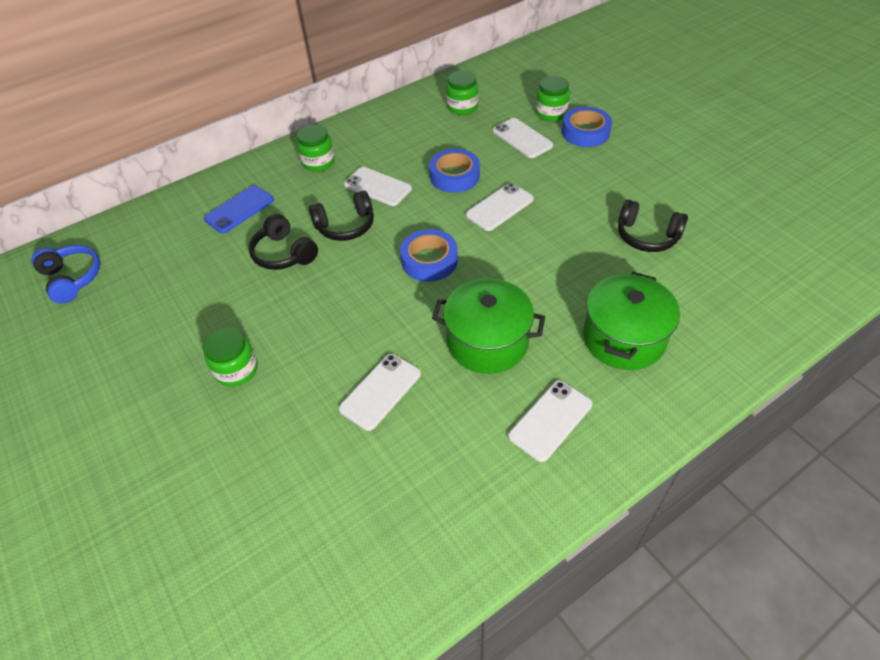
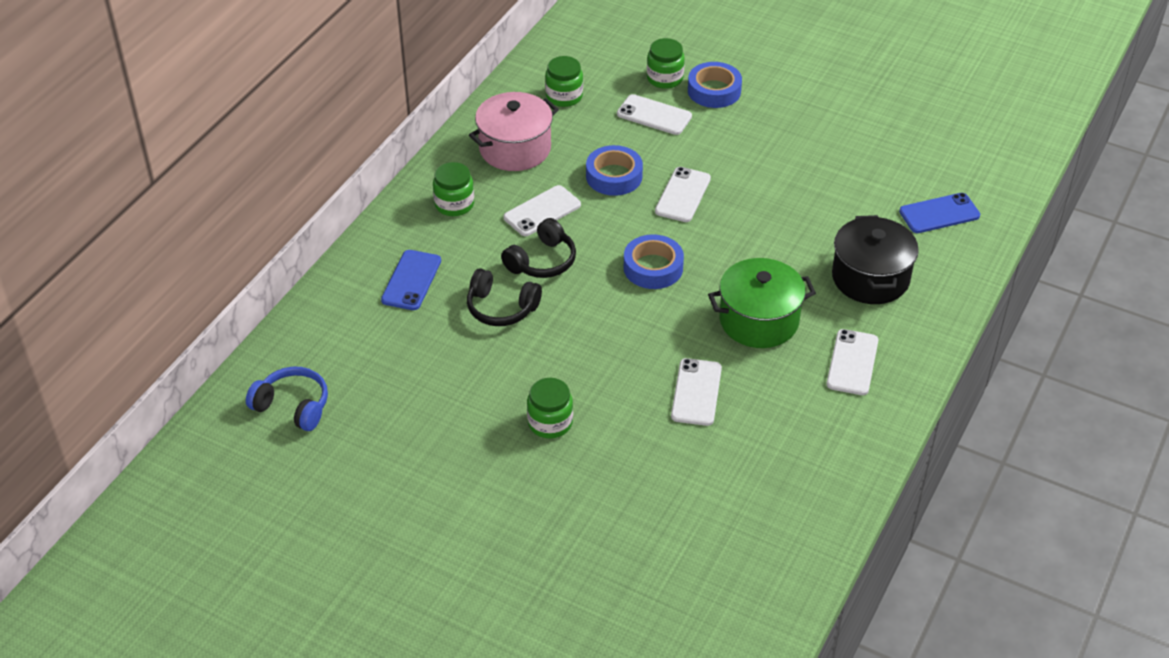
camera: 30 degrees left, 5 degrees down
(377, 187) = (542, 211): white phone -> white phone turned 45 degrees counterclockwise
(396, 134) = (515, 149): none -> pink pot
(624, 338) = (870, 278): green pot -> black pot
(647, 236) = (837, 181): black headphones -> none
(733, 297) = (939, 214): none -> blue phone

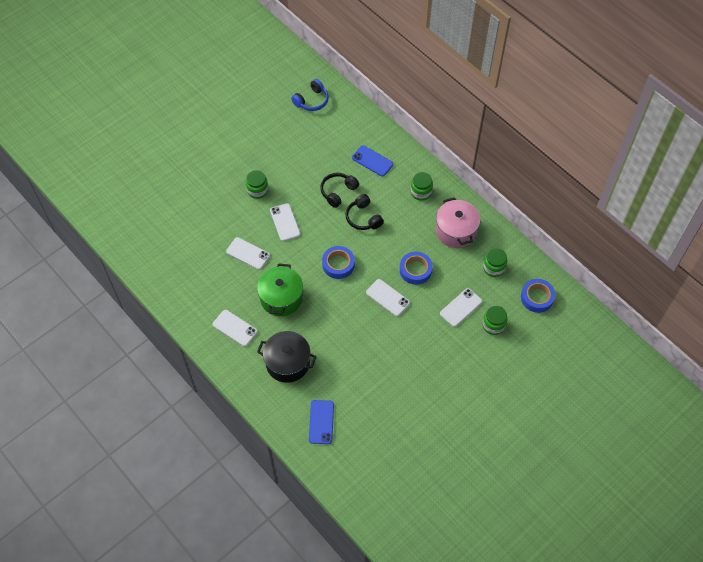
camera: 110 degrees right, 15 degrees up
(542, 211) = (400, 229): white phone -> white phone (285, 222)
(714, 91) = (473, 347): blue tape -> blue tape (537, 297)

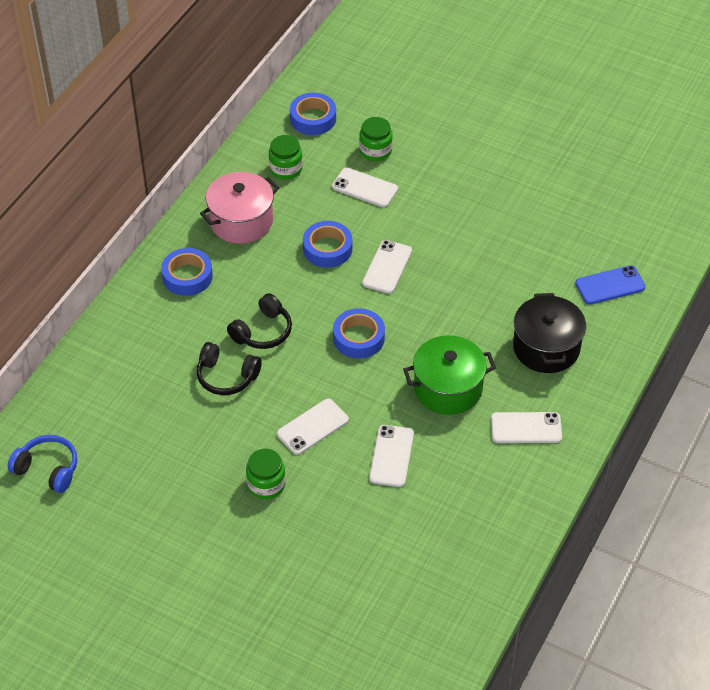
camera: 110 degrees left, 10 degrees down
(235, 328) = (526, 428): white phone -> white phone turned 75 degrees clockwise
(372, 161) = (149, 350): blue phone -> none
(421, 192) = (187, 276): green jar -> blue tape

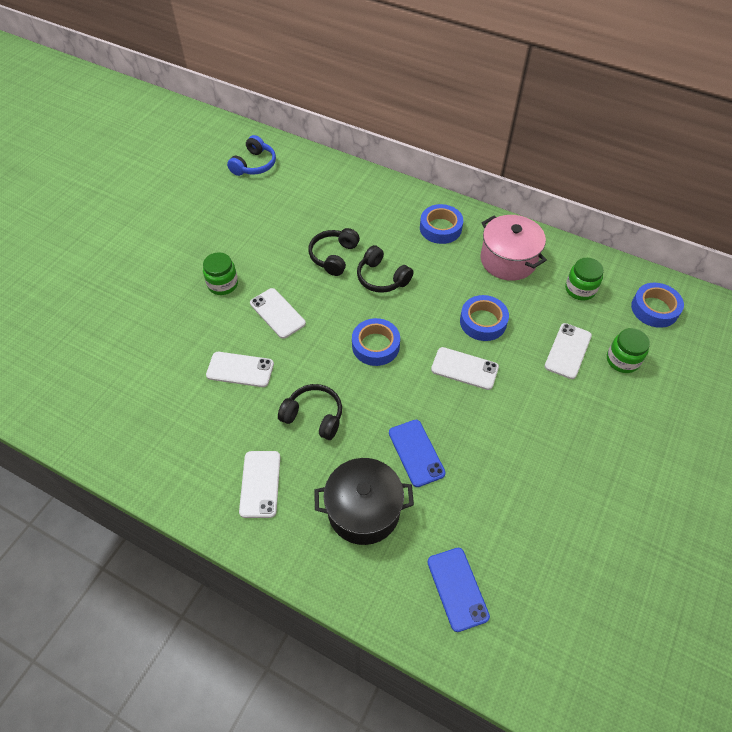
camera: 90 degrees right, 5 degrees up
(448, 388) = (314, 416): green pot -> black headphones
(484, 308) = (416, 453): none -> blue phone

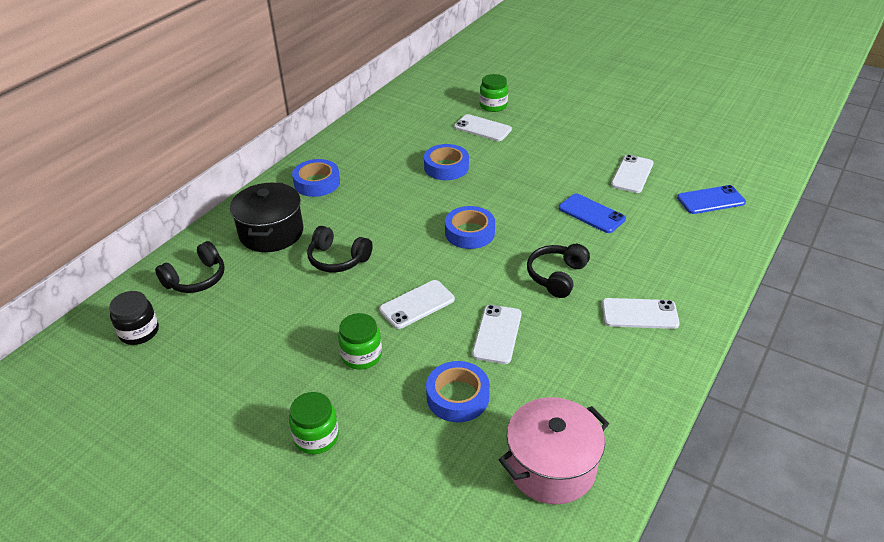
camera: 85 degrees left, 15 degrees down
(254, 165) = (139, 332): blue headphones -> black jar
(363, 510) = (654, 246): black pot -> black pot (271, 233)
(382, 278) = (378, 225): black headphones -> black headphones (196, 279)
(416, 453) = (591, 214): blue phone -> blue phone turned 60 degrees clockwise
(464, 368) = (499, 181): white phone -> white phone (632, 174)
(508, 260) = (372, 147): pink pot -> pink pot (551, 467)
(580, 289) = (416, 115): green jar -> green jar (316, 437)
(654, 309) = (442, 86): blue tape -> blue tape (457, 397)

